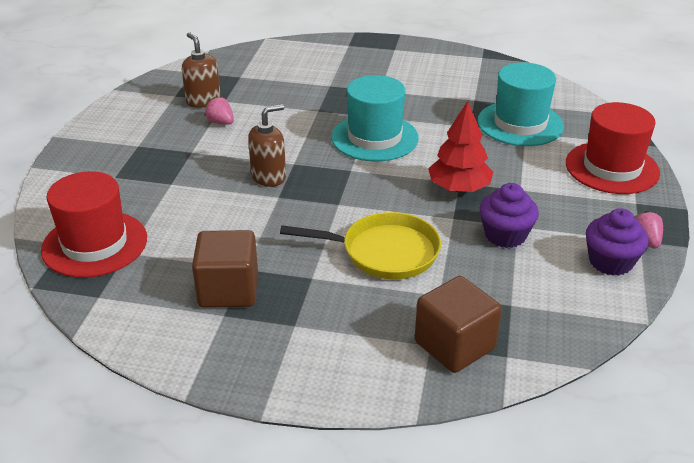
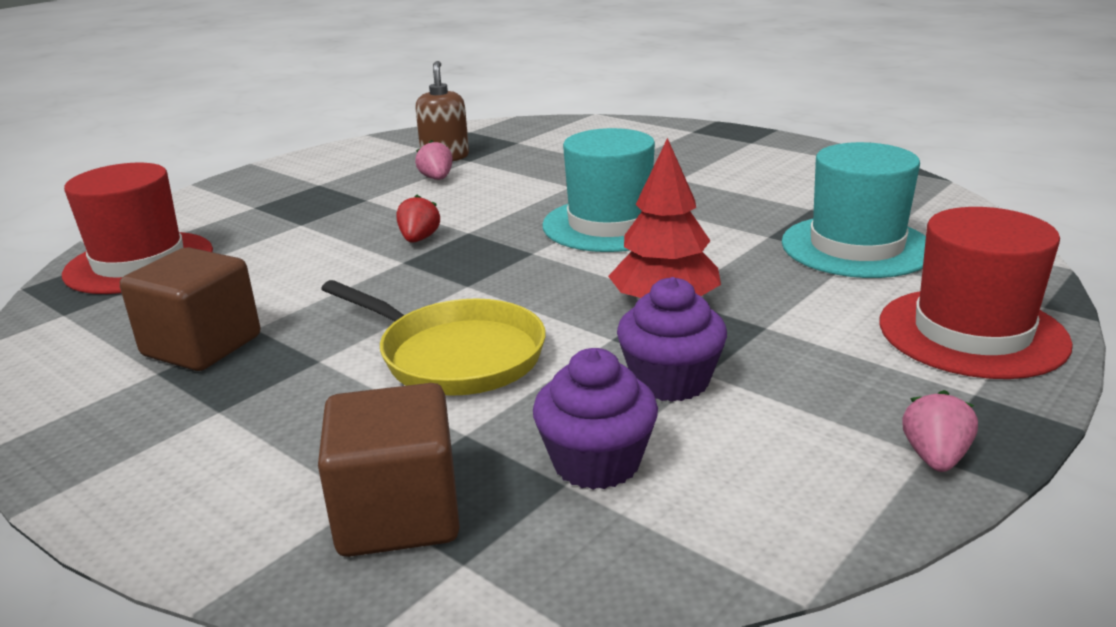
camera: 30 degrees right, 10 degrees down
(269, 177) = (419, 239): brown soap dispenser -> red strawberry
(610, 262) = (828, 472): purple cupcake -> purple cupcake (596, 462)

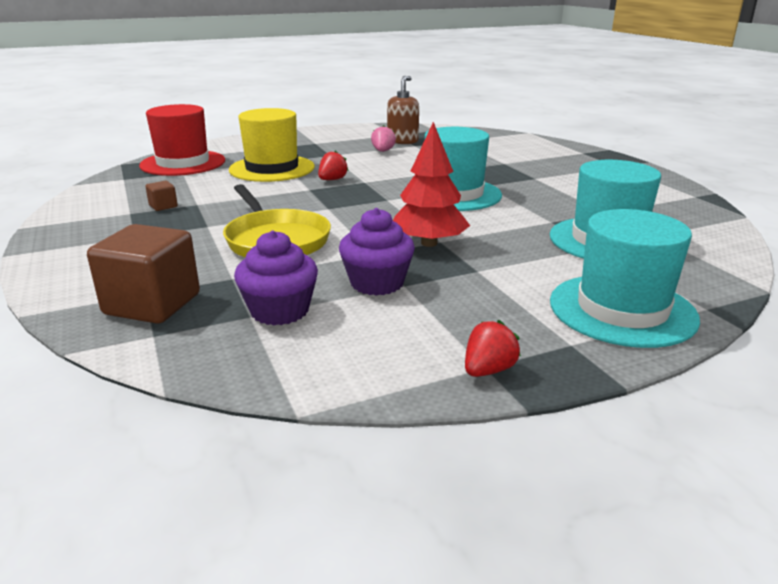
camera: 25 degrees right, 0 degrees up
(202, 346) = (163, 206): brown cube -> brown cube, size x0.45
(303, 240) = (272, 168): none -> yellow hat
(935, 457) = (488, 370): pink strawberry -> red strawberry
(972, 333) = (622, 310): red hat -> turquoise hat

